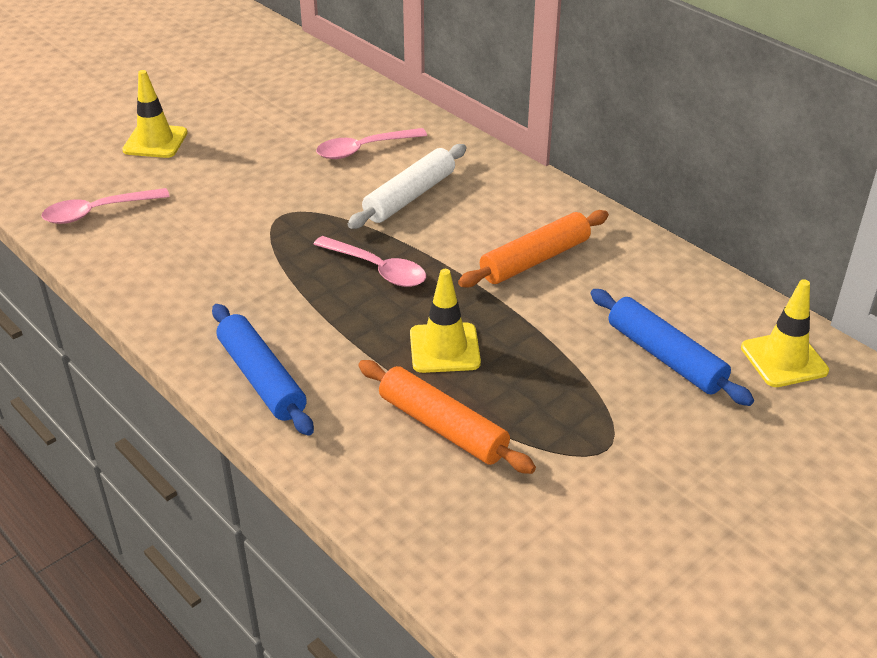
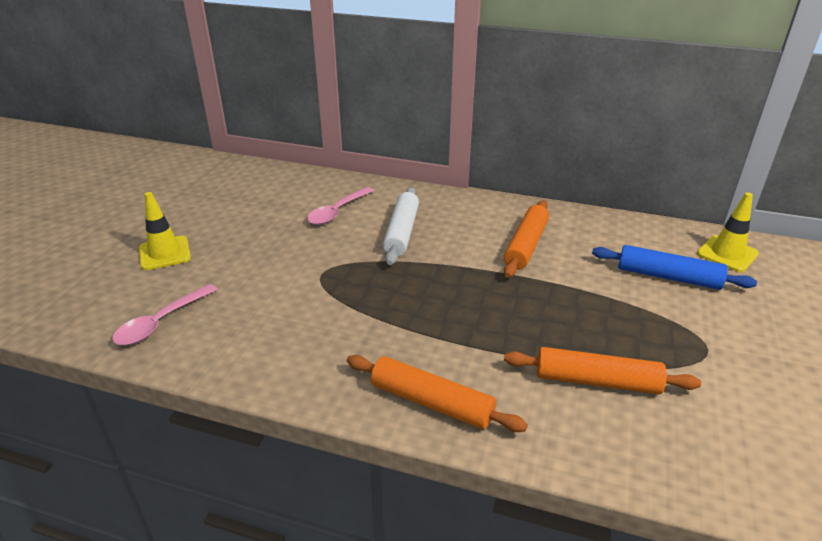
camera: 30 degrees left, 5 degrees down
(261, 378) = (431, 402): blue rolling pin -> orange rolling pin
(377, 269) = (431, 287): pink spoon -> none
(444, 348) = (535, 324): yellow traffic cone -> none

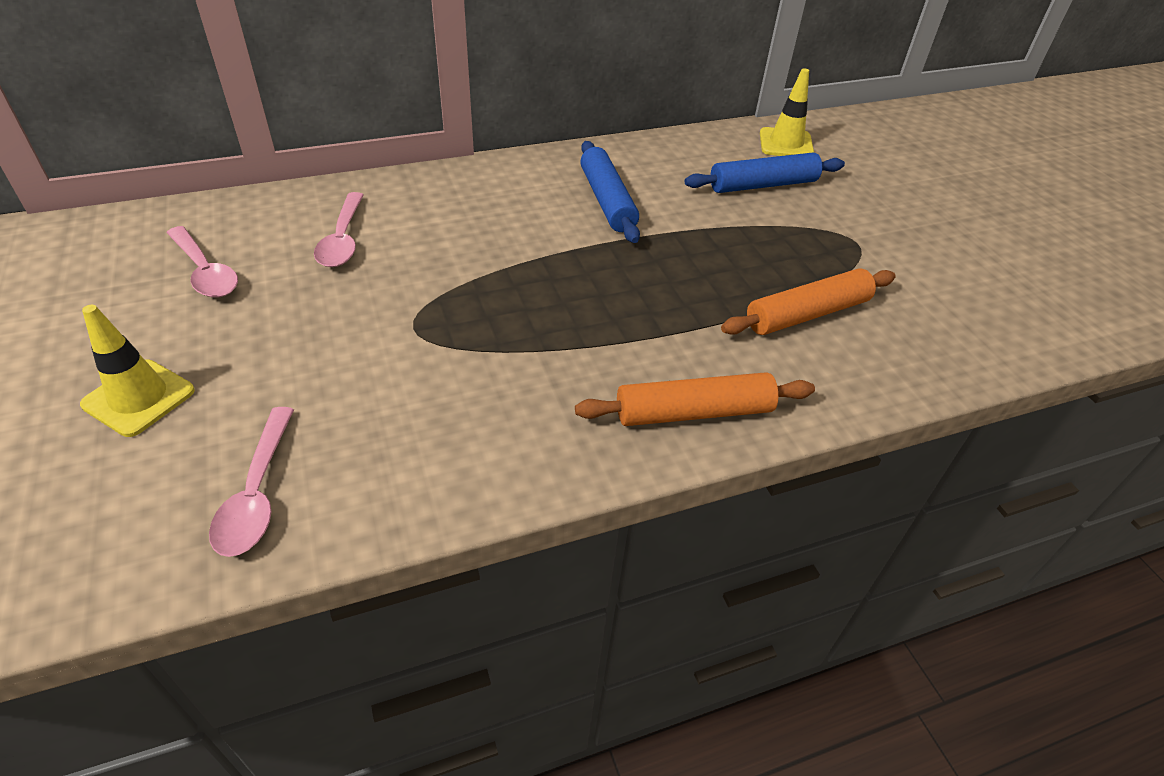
camera: 40 degrees left, 10 degrees up
(255, 204) = (205, 271): none -> pink spoon
(402, 232) = (456, 236): white rolling pin -> none
(526, 245) = (607, 201): orange rolling pin -> blue rolling pin

